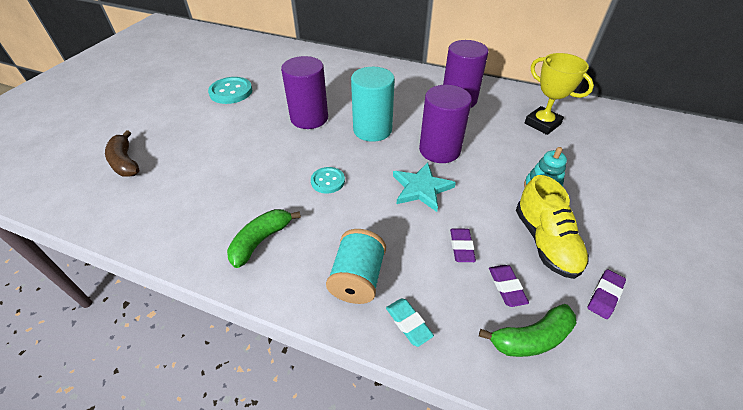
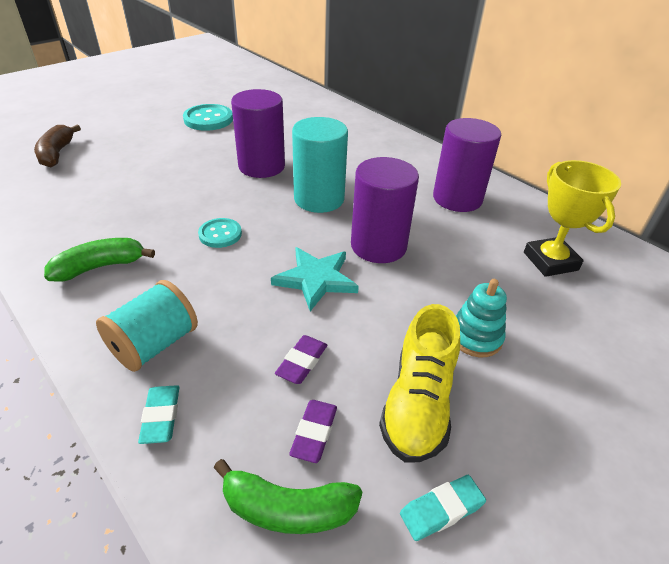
camera: 25 degrees right, 5 degrees down
(604, 296) = (441, 510): purple eraser -> turquoise eraser

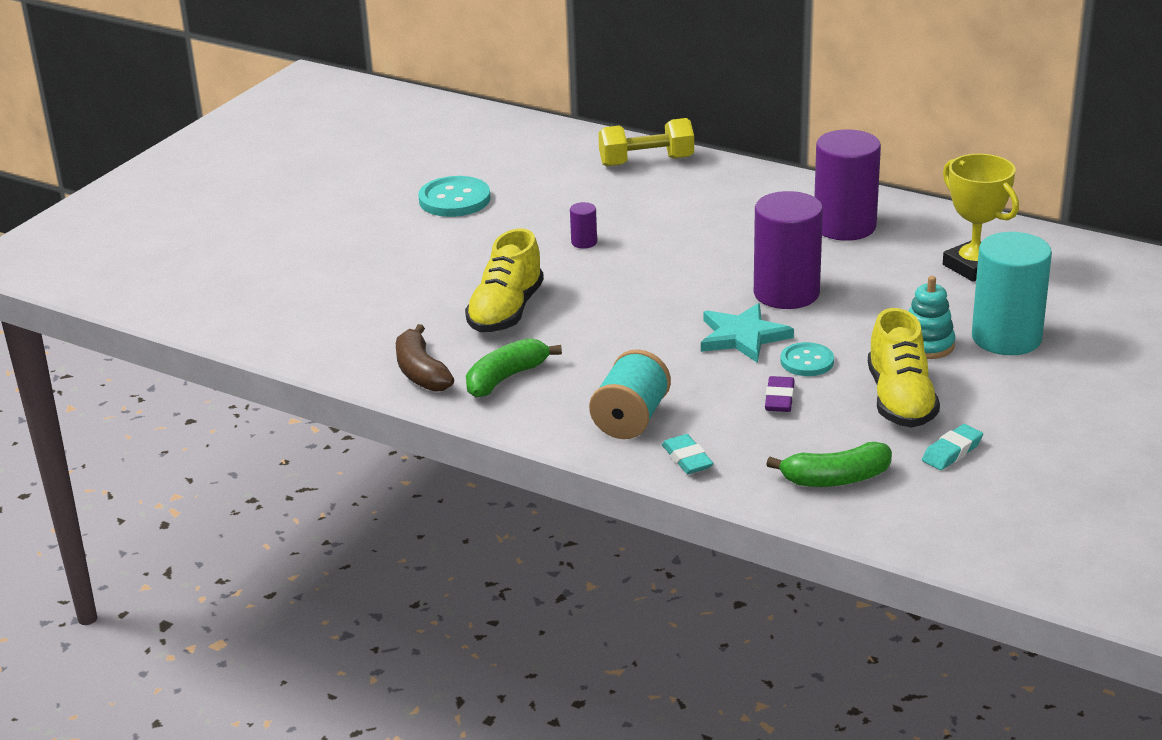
camera: 15 degrees left, 10 degrees down
(57, 154) = (304, 286): brown banana -> brown banana (421, 372)
(160, 206) = (506, 311): none -> yellow shoe
(220, 234) = (604, 321): turquoise button -> turquoise button (807, 361)
(261, 166) = (584, 242): purple cylinder -> purple cylinder, size x0.42
(314, 433) = (825, 437): purple eraser -> none
(319, 199) = (685, 262): turquoise cylinder -> turquoise cylinder (1006, 338)
(347, 121) = (646, 161): none -> yellow dumbbell

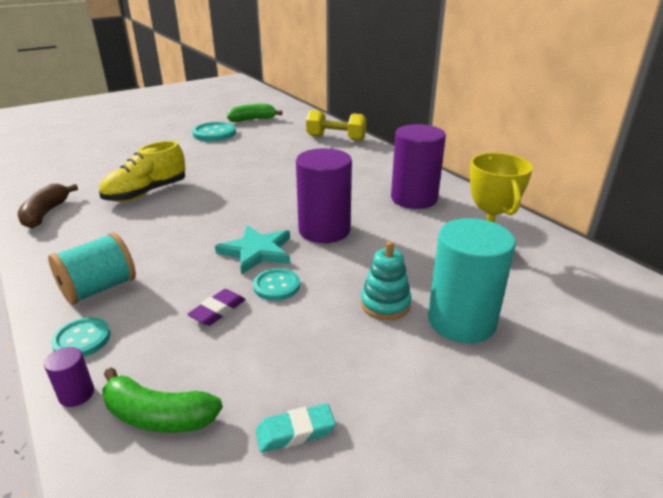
camera: 25 degrees right, 0 degrees up
(506, 378) = (79, 232): green banana -> green banana (252, 120)
(584, 242) = (245, 168): purple cylinder -> purple cylinder (76, 394)
(687, 459) = (82, 339): turquoise eraser -> turquoise button
(900, 400) = (309, 349): yellow shoe -> none

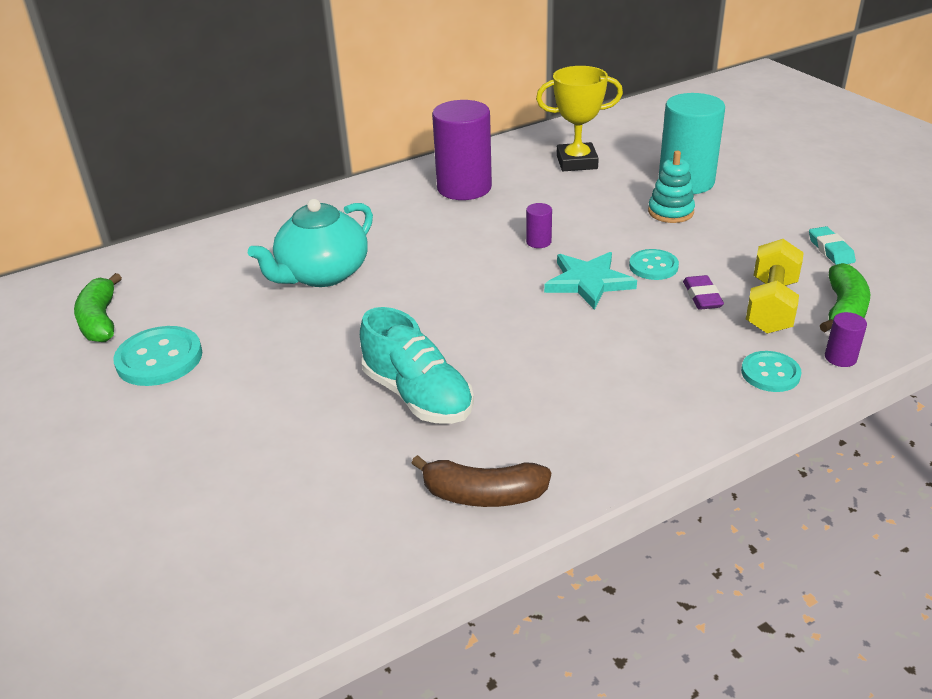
camera: 85 degrees left, 5 degrees up
(99, 288) = (681, 383): turquoise spool -> none
(146, 193) = (418, 396): yellow shoe -> turquoise shoe
(218, 311) = (702, 296): purple eraser -> purple eraser turned 45 degrees clockwise
(287, 160) = (322, 274): none -> turquoise teapot
(324, 230) = (538, 242): purple cylinder -> purple cylinder, size x0.42
(336, 138) = (244, 235): yellow dumbbell -> yellow dumbbell (771, 306)

